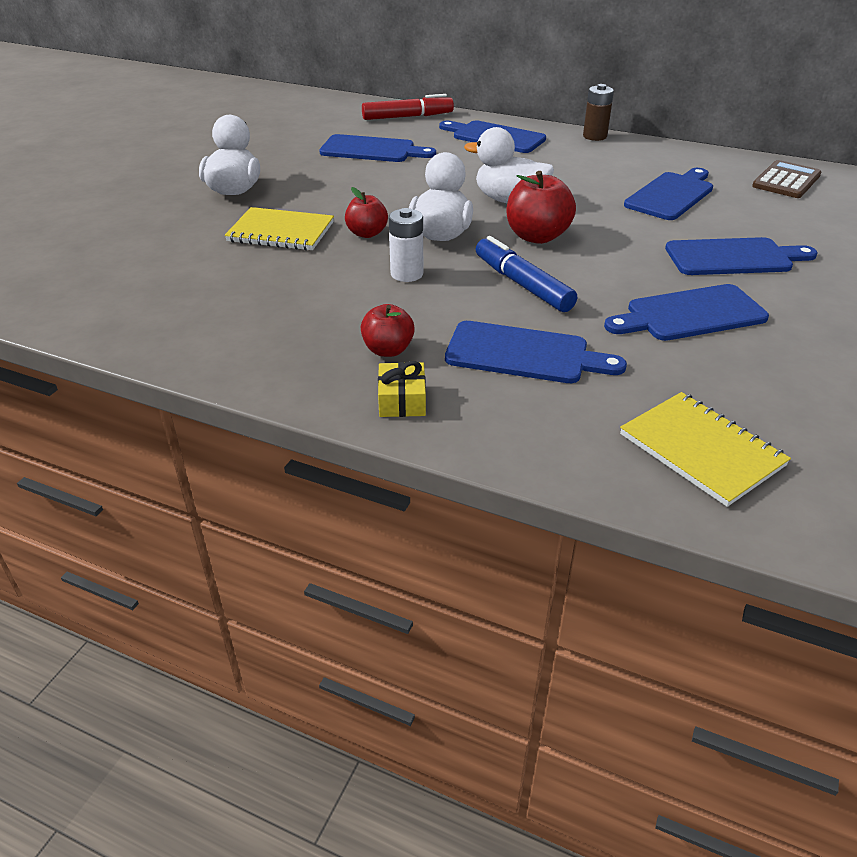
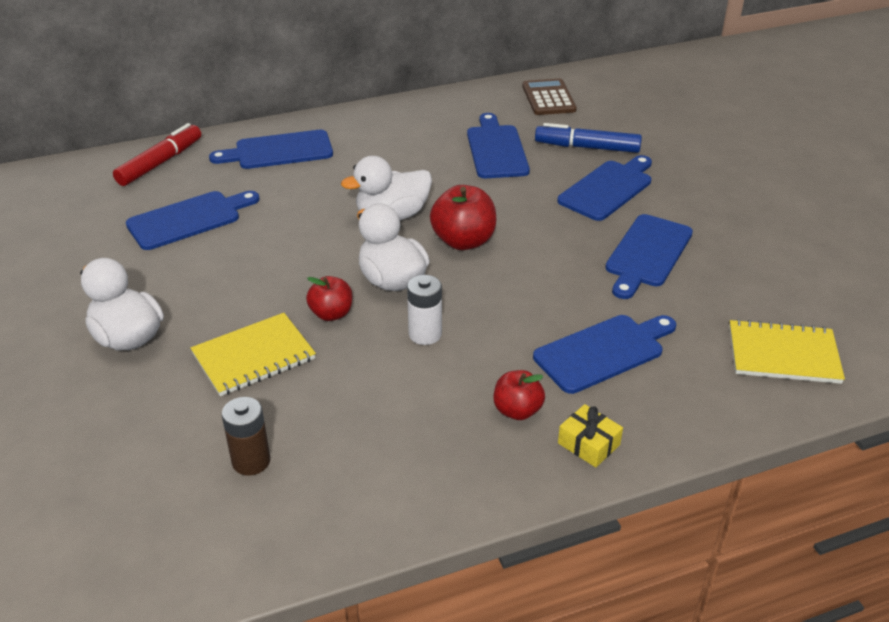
camera: 45 degrees left, 0 degrees up
(522, 285) = (518, 292): blue marker -> blue marker (587, 147)
(594, 136) = (360, 113): brown battery -> brown battery (251, 461)

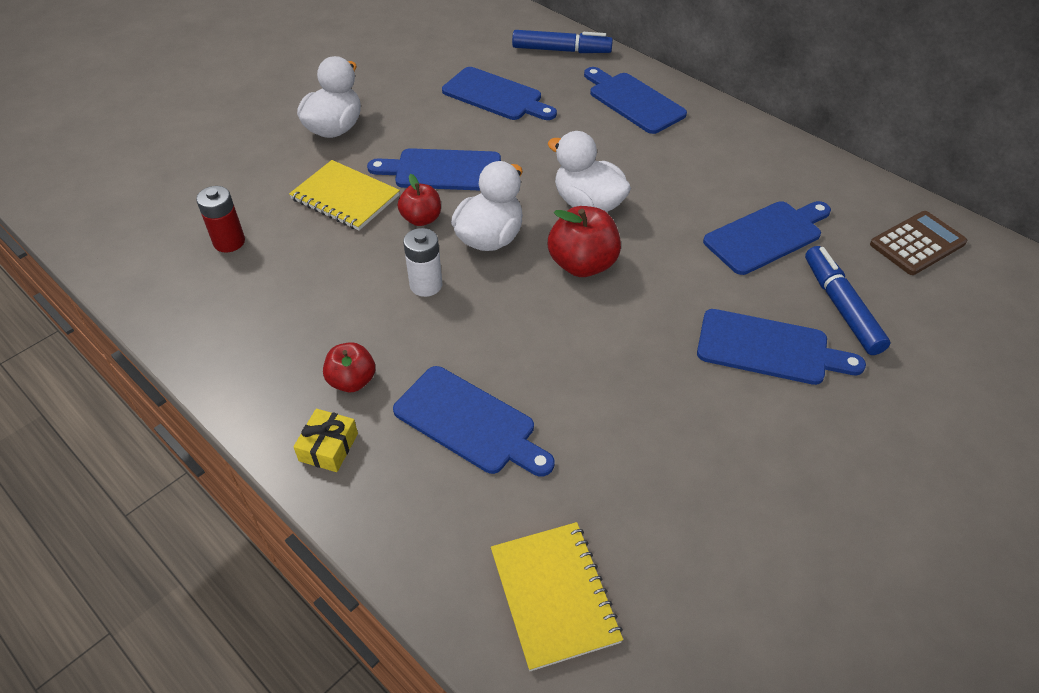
camera: 65 degrees right, 10 degrees up
(160, 163) = (561, 50): red marker -> blue marker
(251, 461) = (229, 242): brown battery -> red battery
(647, 254) = (665, 417): blue cutting board -> blue cutting board (442, 170)

